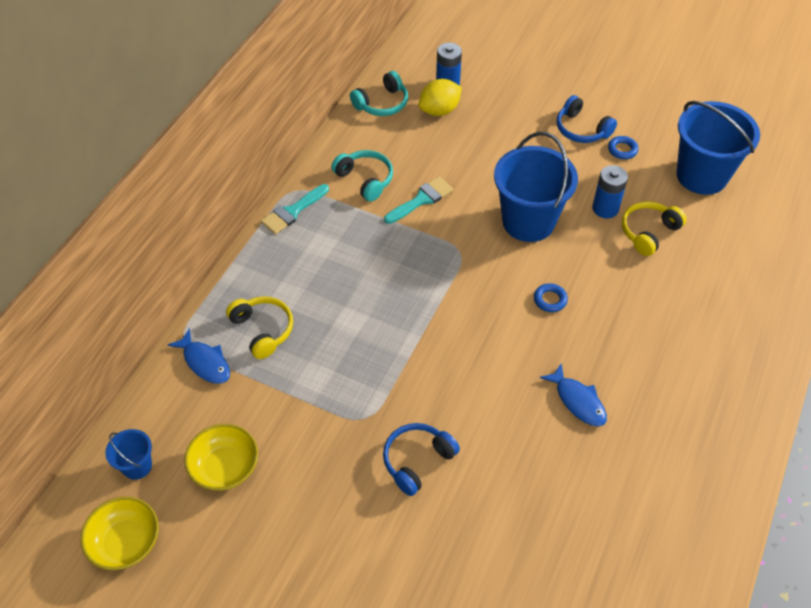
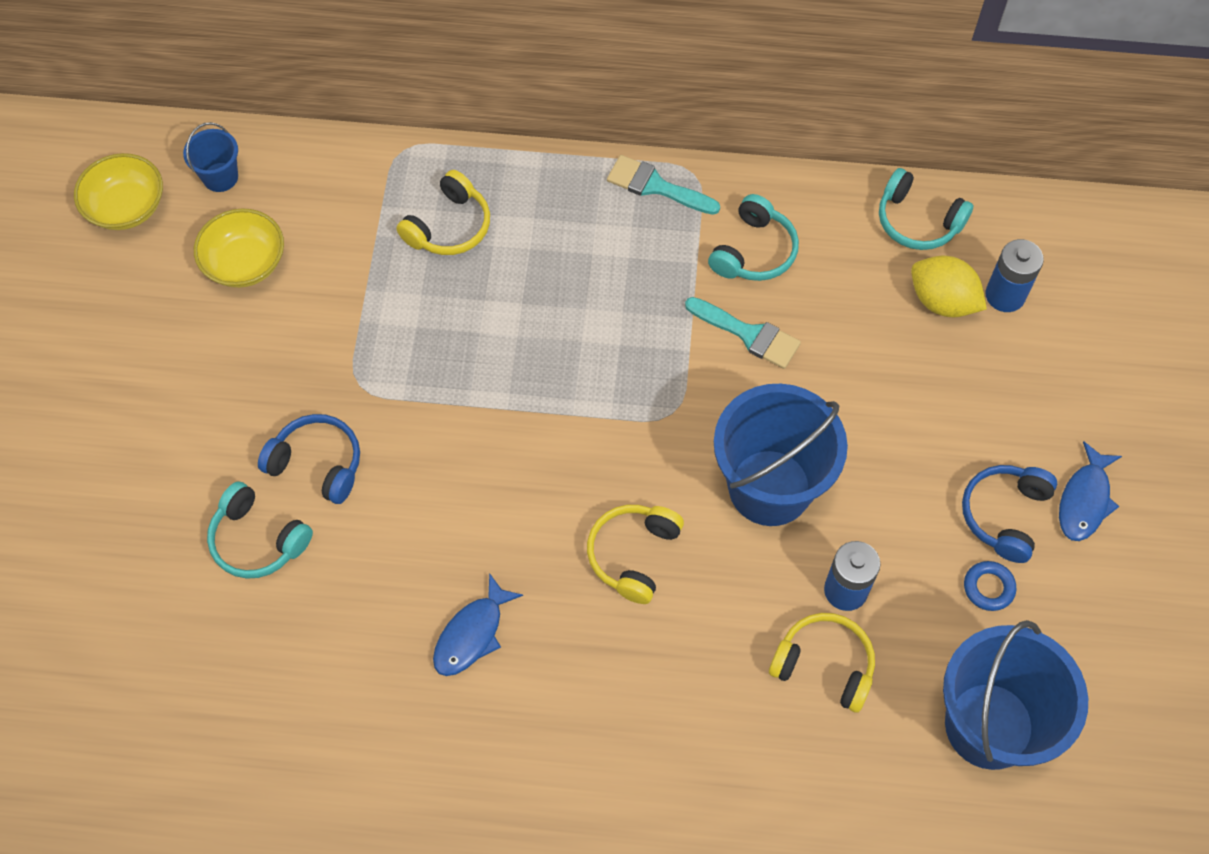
camera: 70 degrees right, 10 degrees up
(205, 362) = (379, 185): blue fish -> blue fish (1085, 500)
(464, 515) = (257, 540): none -> turquoise headphones
(550, 300) = (633, 555): blue ring -> yellow headphones

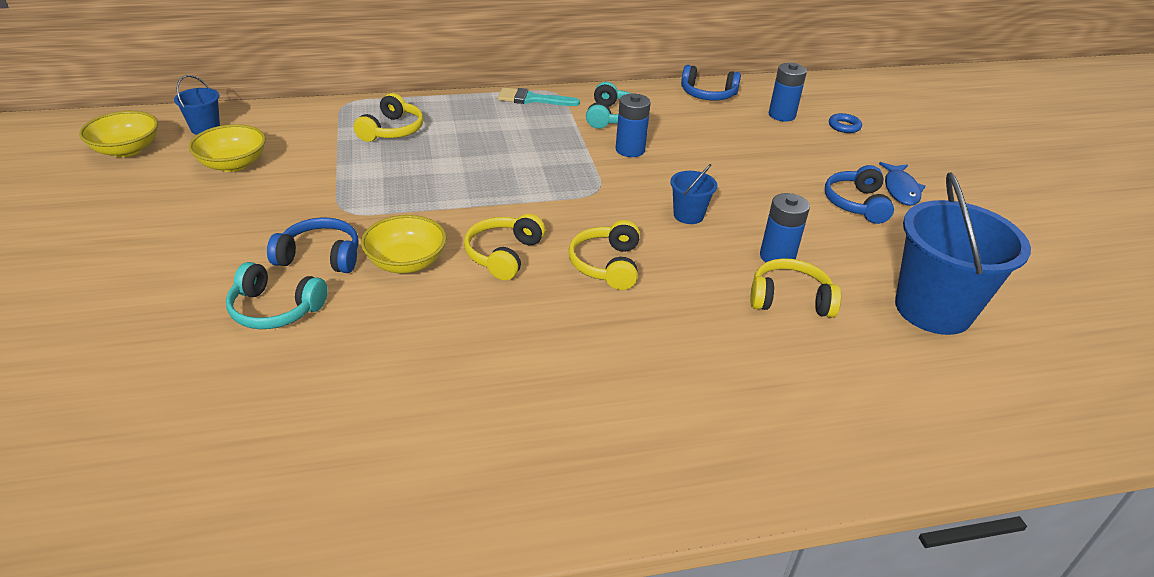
camera: 20 degrees left, 25 degrees down
(408, 496) = (406, 262): none -> yellow bowl
(472, 634) = (493, 333): blue fish -> none
(520, 508) = (503, 255): none -> yellow headphones
(749, 334) = (630, 150): turquoise brush -> blue battery
(770, 487) = (688, 215): blue bucket -> blue bucket, size x0.47
(917, 221) = (707, 94): turquoise headphones -> blue headphones
(942, 301) = (745, 122): yellow lemon -> none
(988, 588) = (874, 239): blue ring -> blue ring (844, 126)

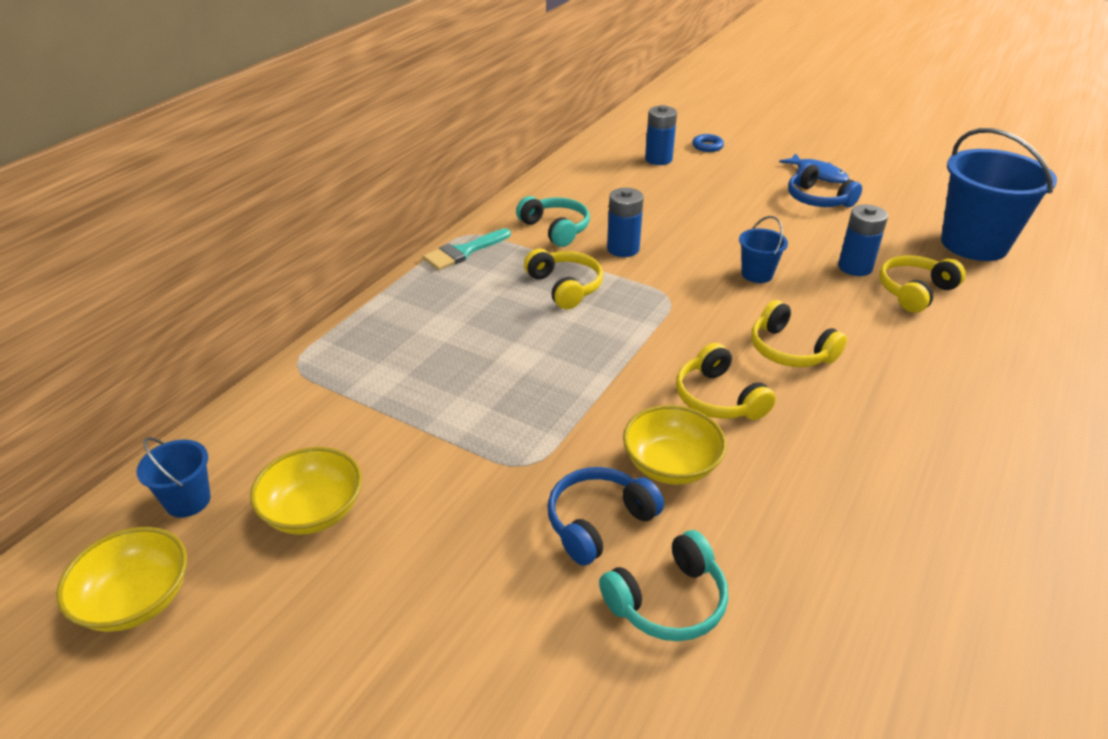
camera: 45 degrees left, 0 degrees up
(392, 130) = (403, 360): yellow headphones -> yellow headphones (565, 287)
(707, 94) = (582, 170): blue headphones -> none

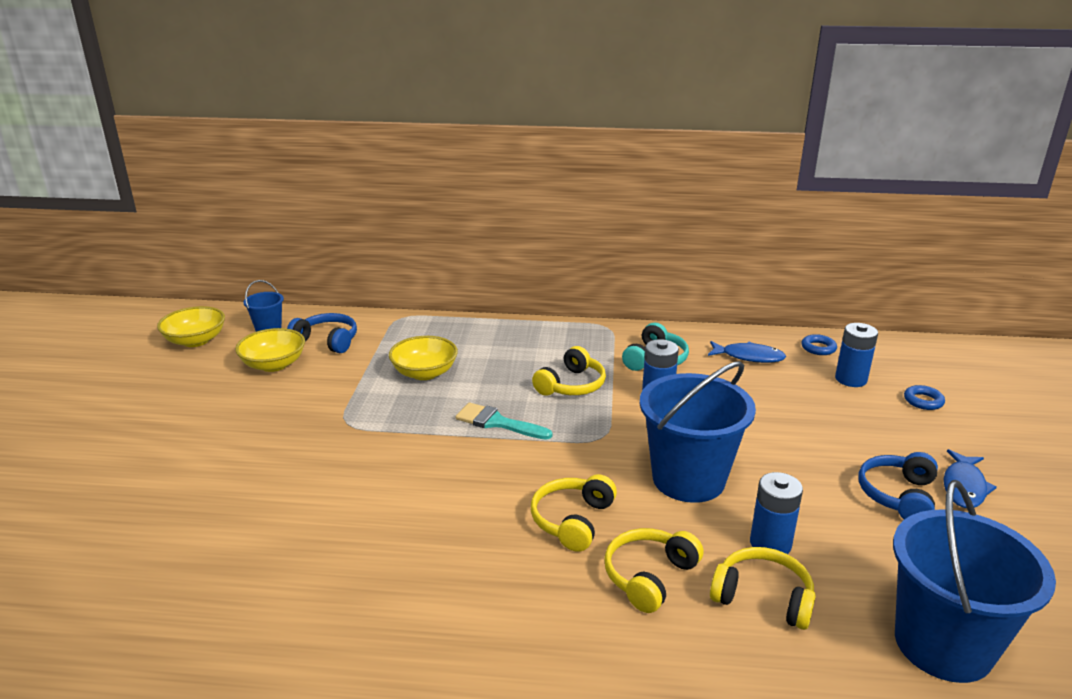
camera: 65 degrees right, 10 degrees down
(463, 252) = (580, 332): turquoise brush -> turquoise brush (497, 422)
(589, 185) = (749, 357): none -> blue fish
(598, 522) = (301, 465): blue headphones -> blue headphones (327, 341)
(601, 154) = (818, 348): none -> blue ring
(668, 601) = (236, 511): turquoise headphones -> none
(671, 465) = (375, 484): yellow bowl -> yellow bowl (424, 373)
(718, 398) = (472, 492): yellow headphones -> yellow headphones (649, 576)
(757, 274) = (688, 479): blue bucket -> blue bucket, size x2.15

